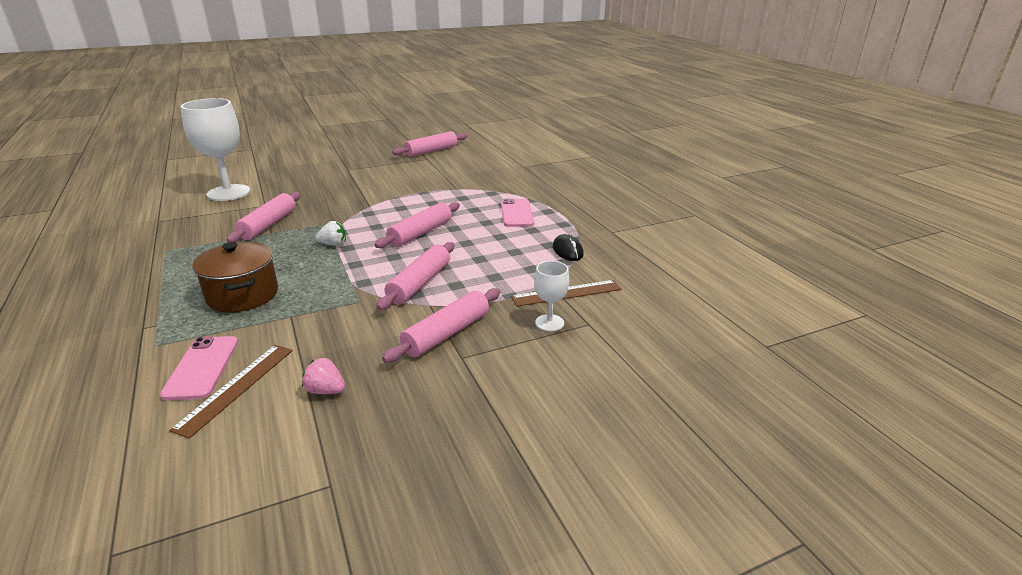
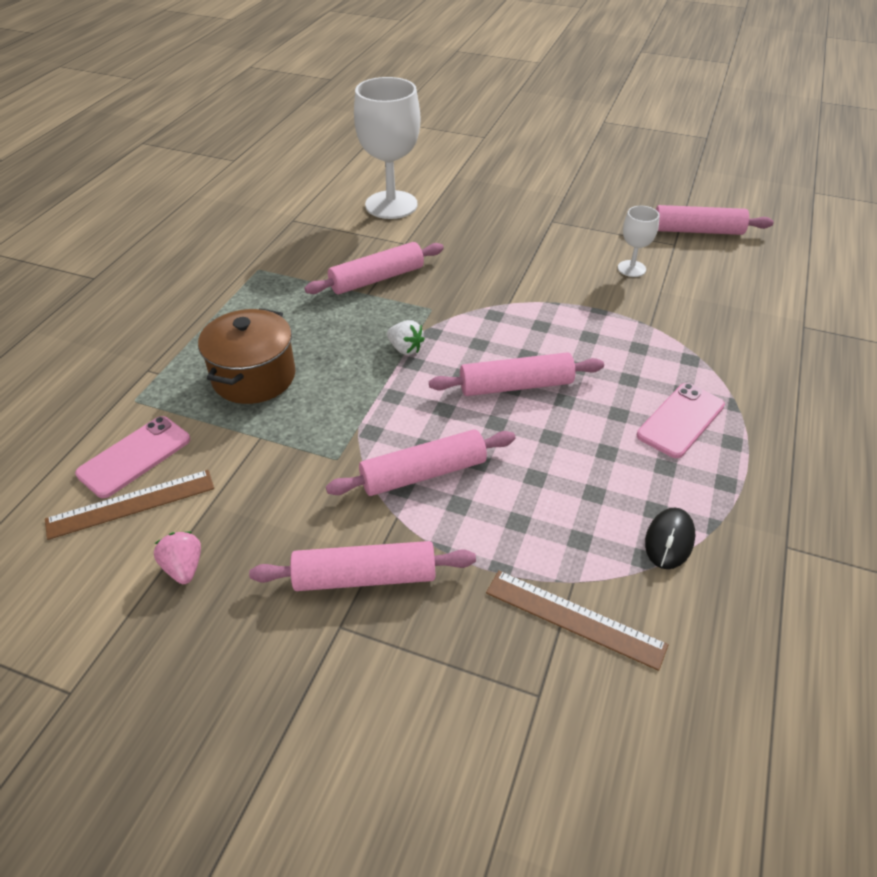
camera: 45 degrees right, 15 degrees up
(549, 323) = (492, 653): white goblet -> white goblet (631, 268)

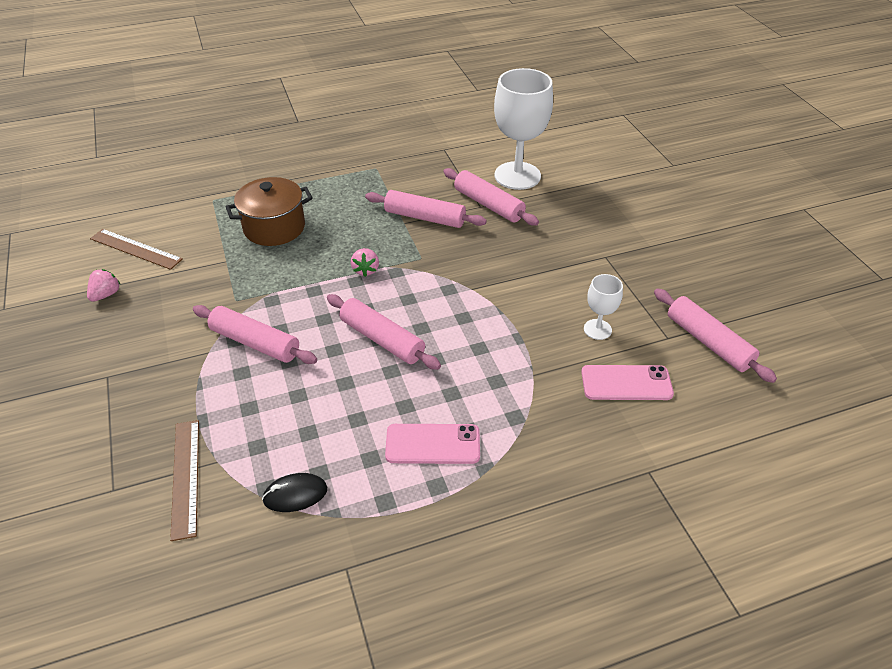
camera: 50 degrees right, 0 degrees up
(134, 456) = (170, 228): pink phone -> pink phone (626, 383)
(365, 577) = (150, 365): pink rolling pin -> pink rolling pin (488, 205)
(405, 349) = (366, 270): white strawberry -> pink strawberry

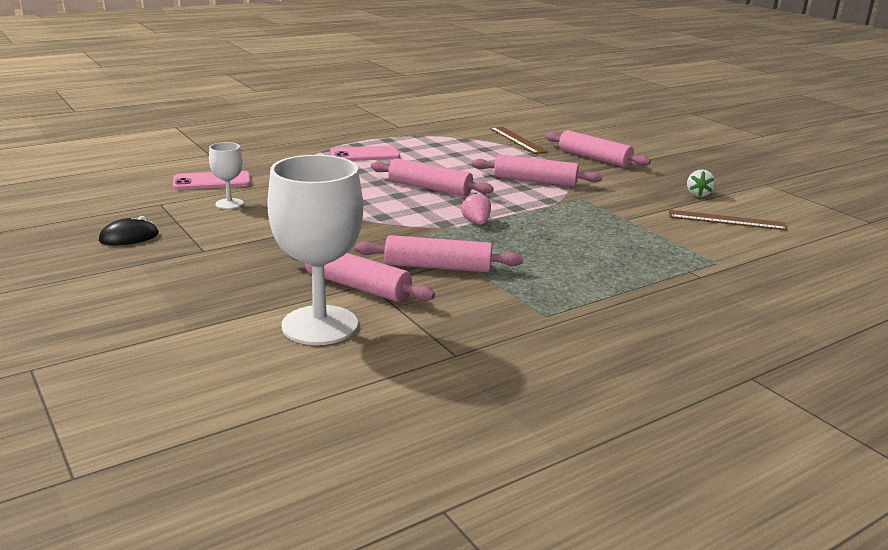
camera: 165 degrees right, 20 degrees down
(106, 294) = (698, 194): pink strawberry -> white strawberry
(274, 227) = (609, 245): brown pot -> none
(295, 494) = (444, 139): black mouse -> black mouse (129, 237)
(708, 342) = (121, 203): pink rolling pin -> pink rolling pin (594, 158)

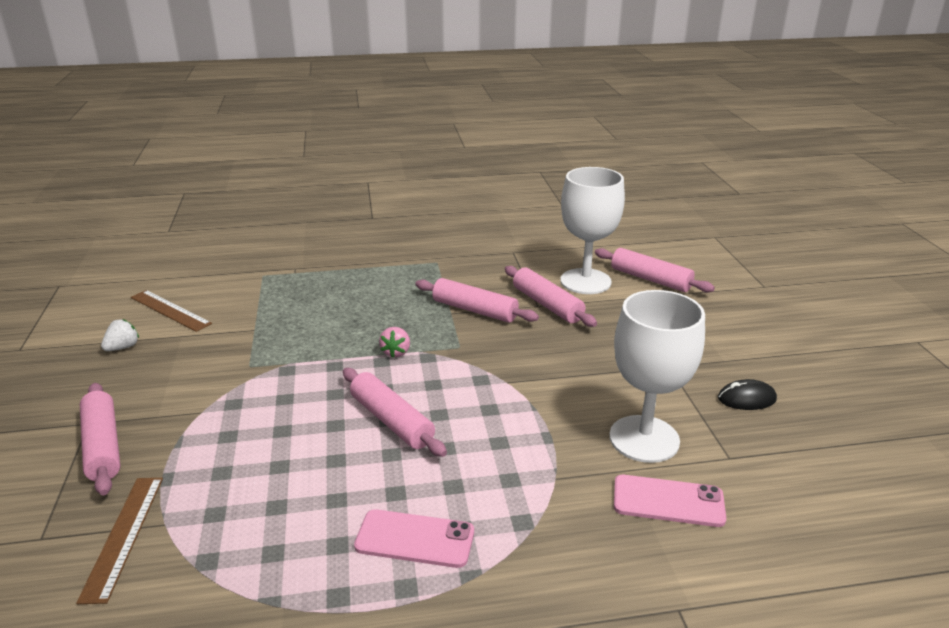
camera: 155 degrees left, 5 degrees up
(229, 204) = (644, 439): white goblet -> white goblet, size x2.07
(535, 181) = (254, 408): pink rolling pin -> pink rolling pin (650, 279)

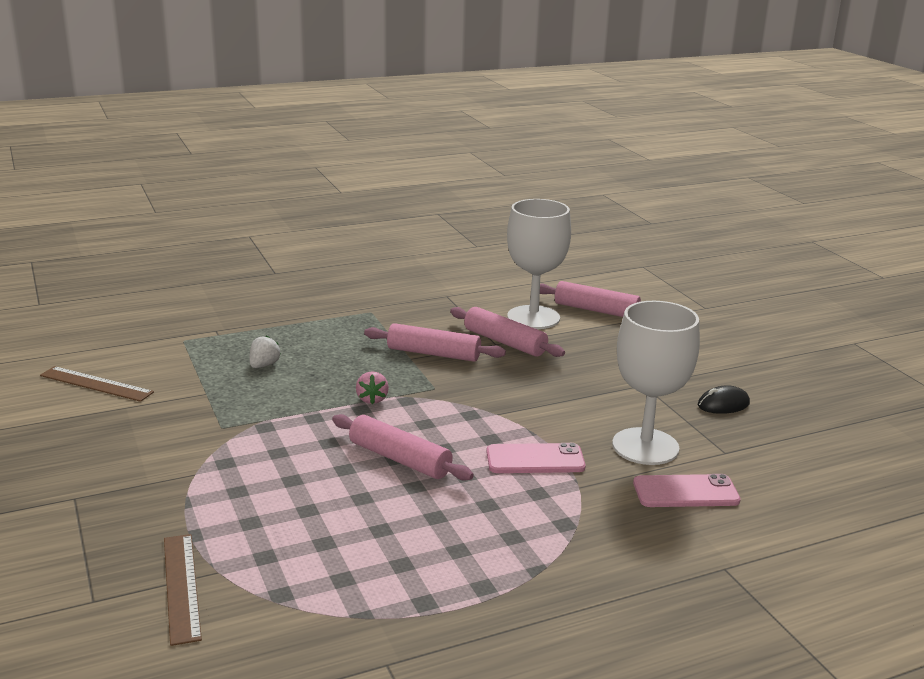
camera: 15 degrees left, 5 degrees down
(103, 446) = (105, 516): pink rolling pin -> none
(123, 347) = (65, 425): white strawberry -> white strawberry (264, 365)
(415, 539) = (472, 550): pink phone -> pink phone (535, 459)

